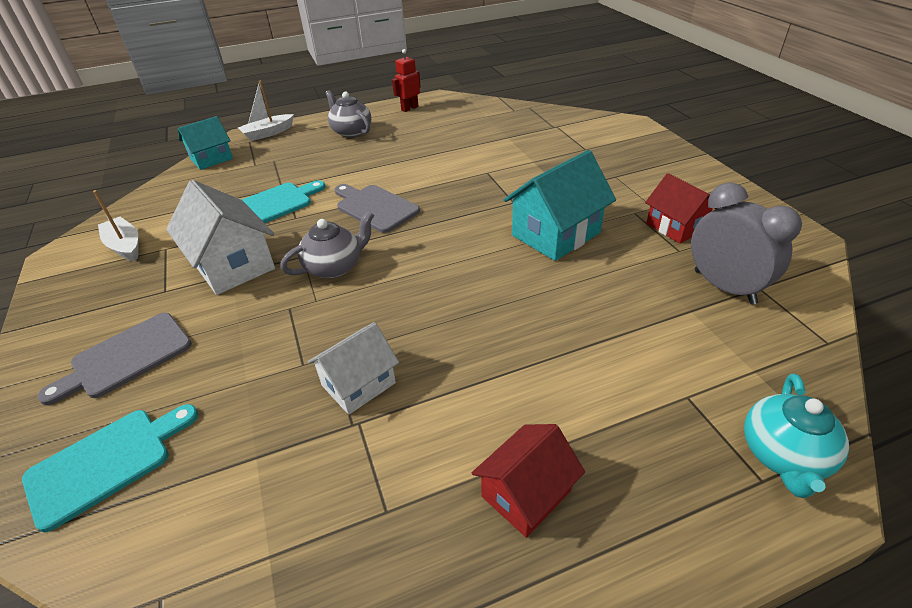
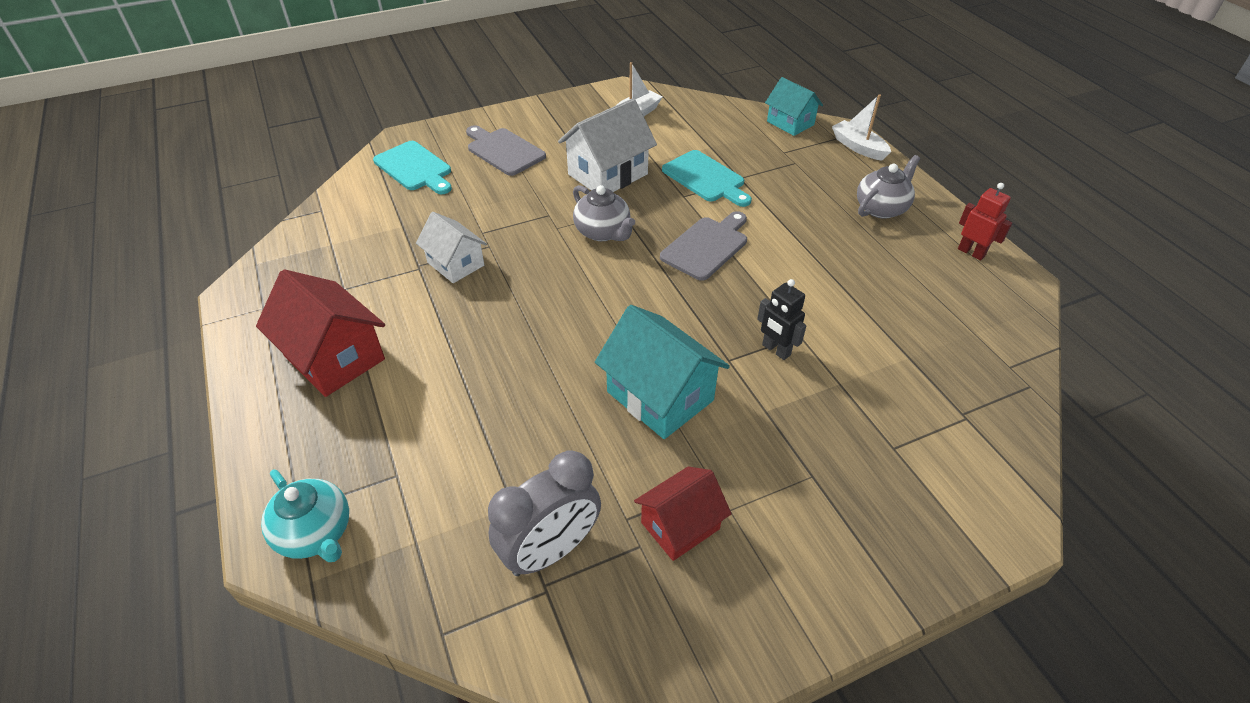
camera: 85 degrees right, 5 degrees up
(502, 182) = (776, 350): none -> black robot
(526, 493) = (334, 357): red house -> red house, size x1.56
(783, 455) = (316, 533): turquoise teapot -> turquoise teapot turned 150 degrees counterclockwise

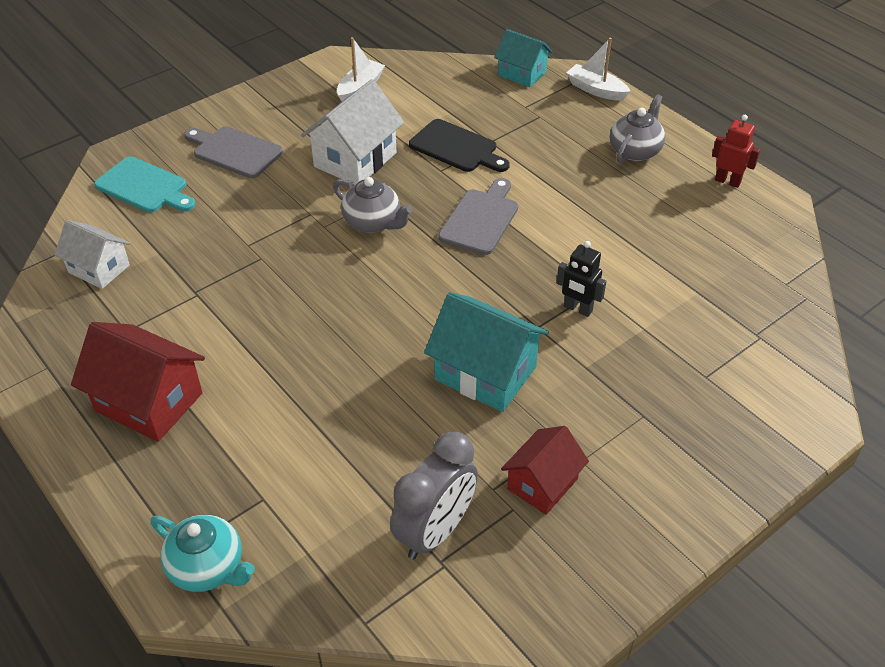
camera: 15 degrees left, 0 degrees up
(455, 264) = (234, 283): white house -> white house (99, 269)
(705, 178) = (456, 148): turquoise cutting board -> black cutting board

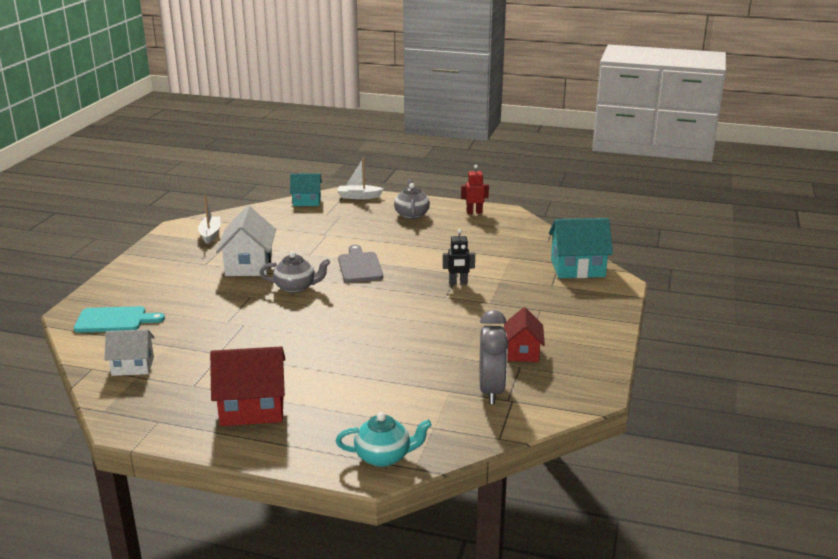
camera: 35 degrees left, 20 degrees down
(234, 151) = (159, 285): grey cutting board -> none
(456, 148) = (307, 242): black cutting board -> none
(485, 373) = (440, 323): turquoise house -> turquoise house (577, 268)

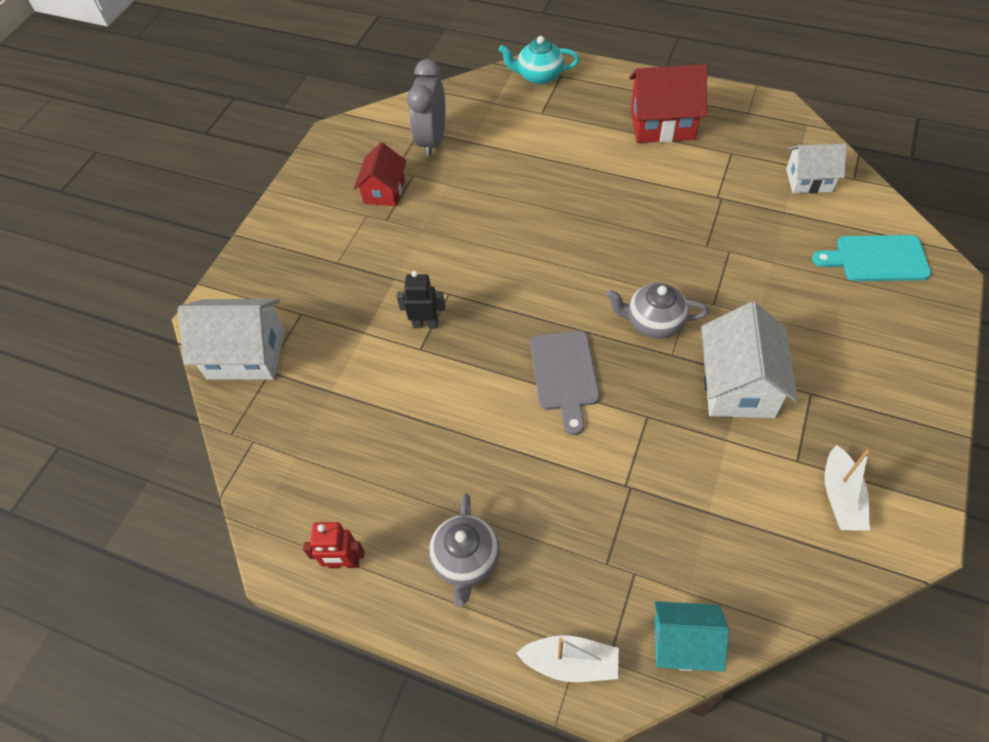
camera: 170 degrees left, 30 degrees up
(577, 268) = (246, 354): turquoise house -> white house

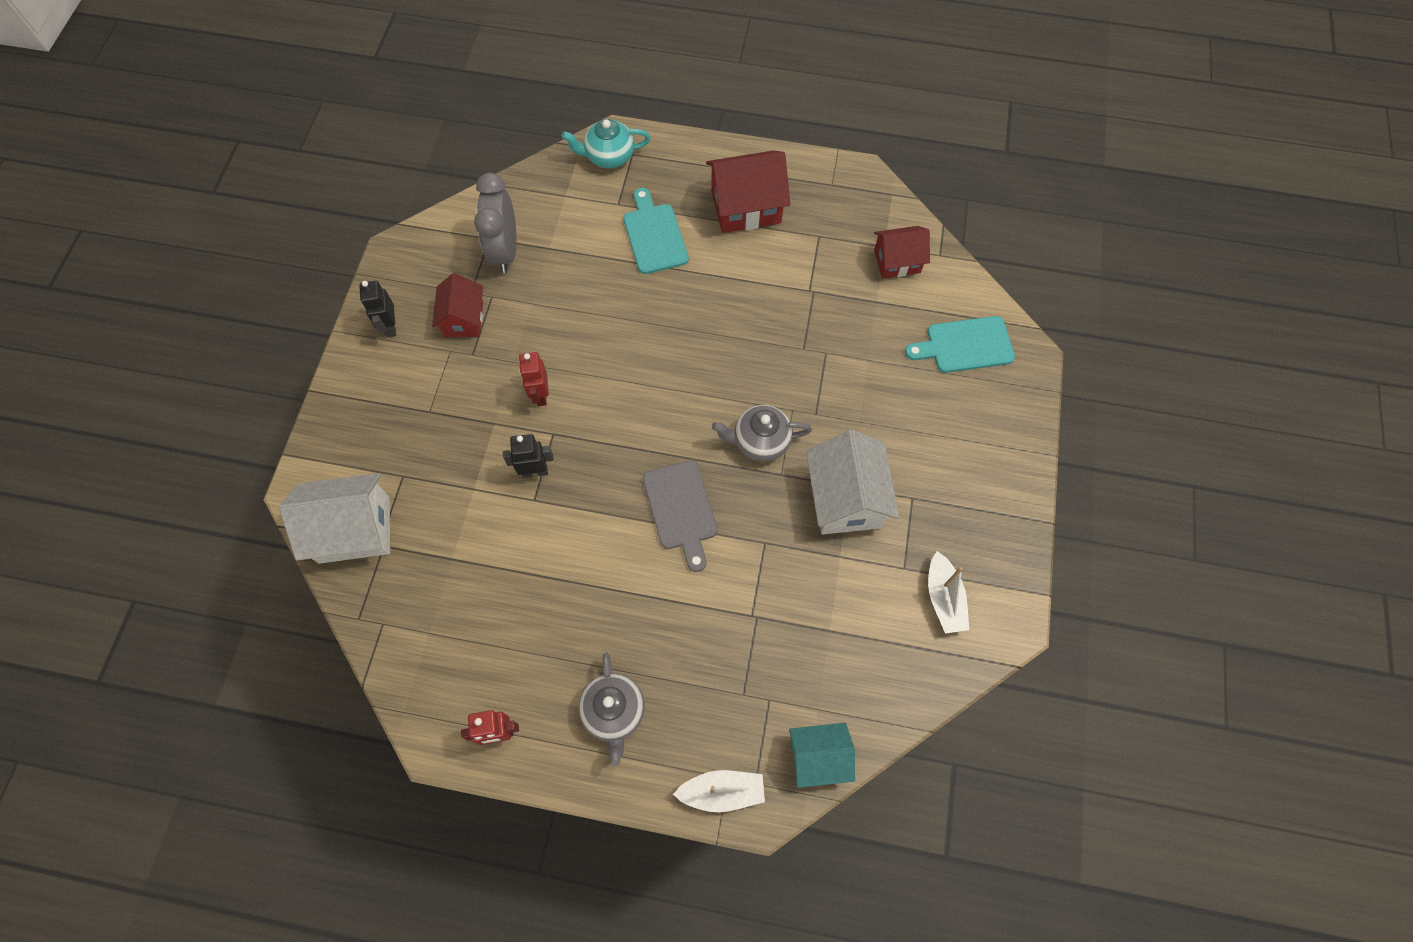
camera: 15 degrees left, 10 degrees up
(317, 191) = (390, 326): none -> black robot
(443, 259) = (540, 395): none -> red robot
(572, 140) = (654, 235): none -> turquoise cutting board
(809, 180) = (897, 261): white house -> red house

